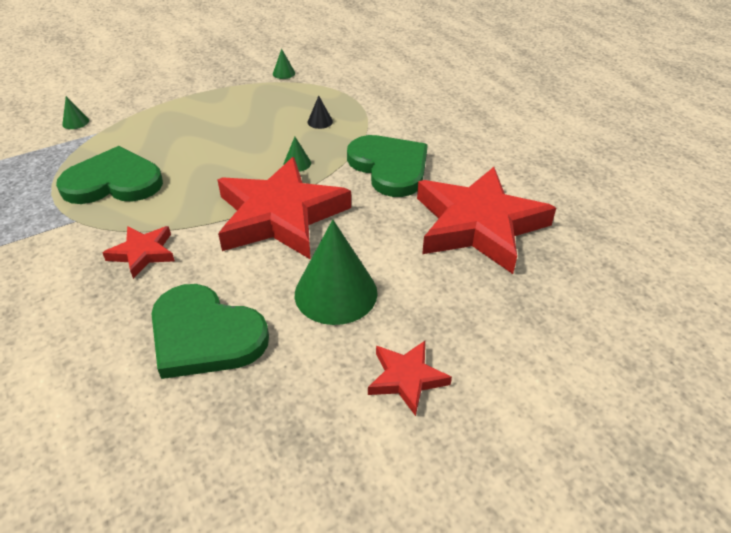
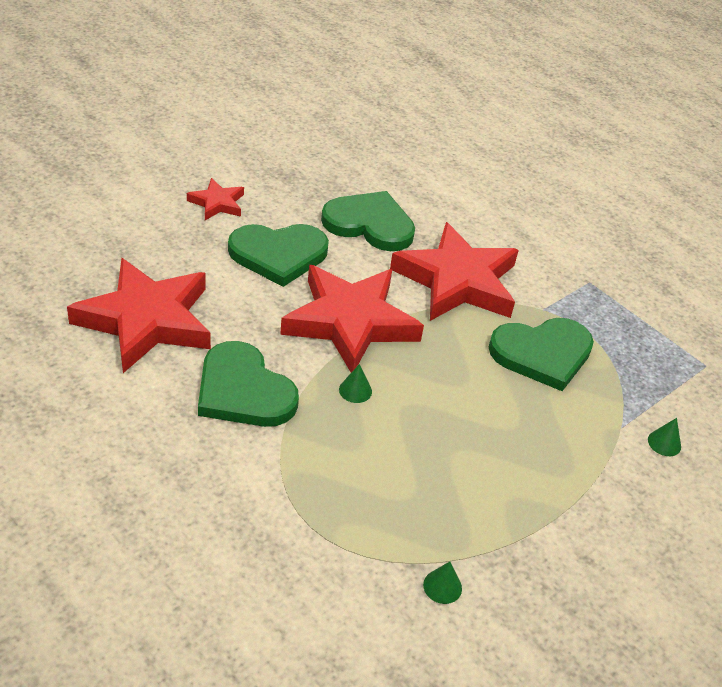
camera: 165 degrees right, 0 degrees up
(143, 253) = (457, 281): red star -> red star, size x2.14
(320, 121) = (348, 467): black cone -> none
(336, 293) = (278, 255): green cone -> green heart

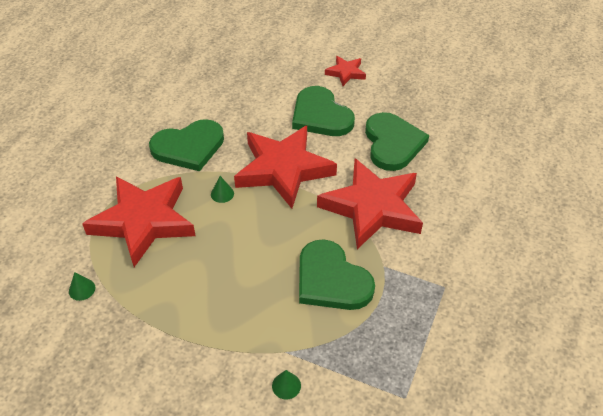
camera: 70 degrees right, 5 degrees up
(146, 320) = (218, 89): red star -> red star (143, 221)
(243, 390) = (189, 147): green heart -> green heart turned 135 degrees counterclockwise

